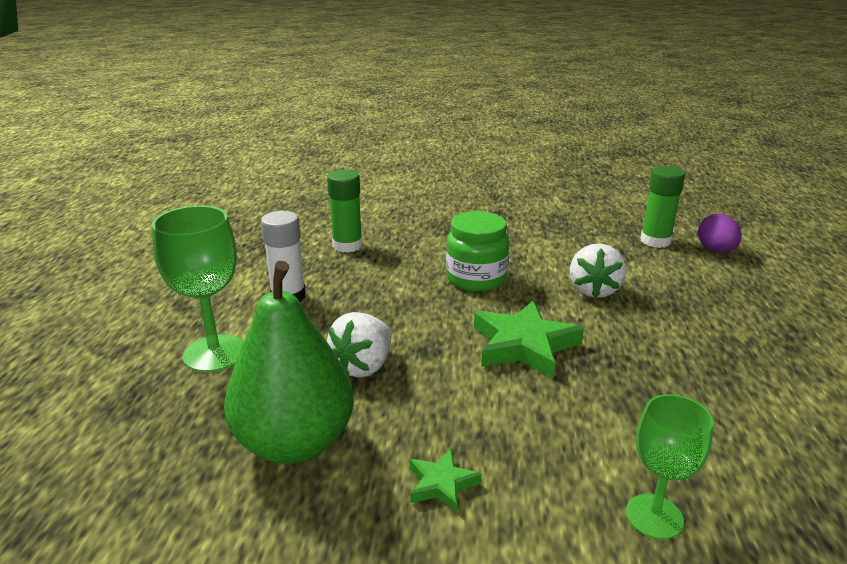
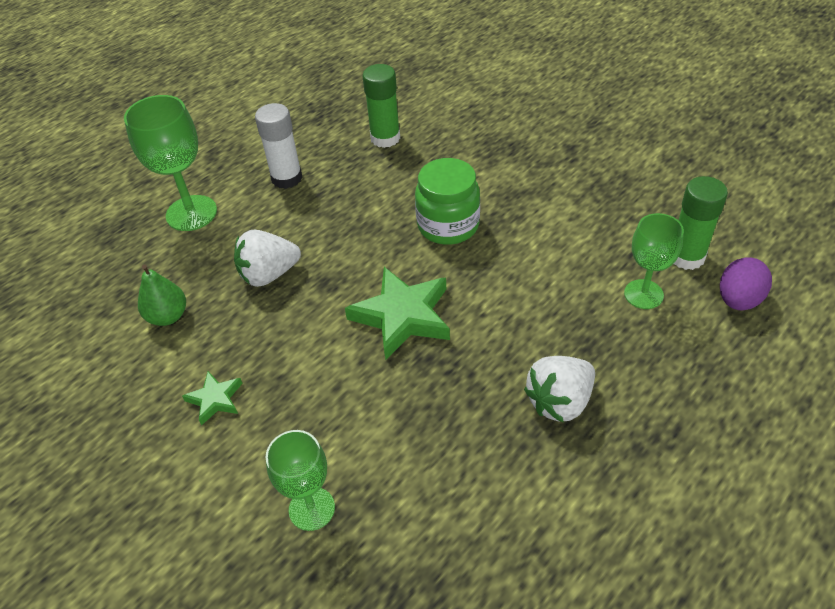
camera: 40 degrees right, 20 degrees up
(295, 443) = (168, 316): green pear -> green pear, size x0.49
(594, 290) = (537, 288): white strawberry -> white strawberry (560, 402)
(662, 268) = (643, 294): none -> green goblet

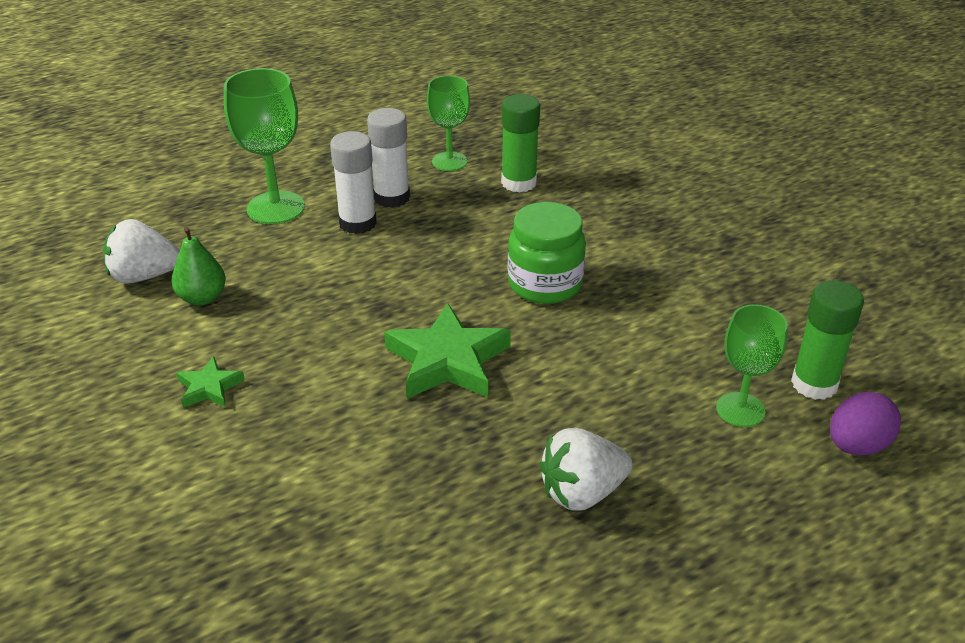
camera: 15 degrees right, 10 degrees down
(269, 209) = (357, 223): none -> white glue stick
(269, 274) = (325, 284): white strawberry -> white strawberry (144, 276)
(311, 508) = (254, 519): green goblet -> green goblet (449, 161)

